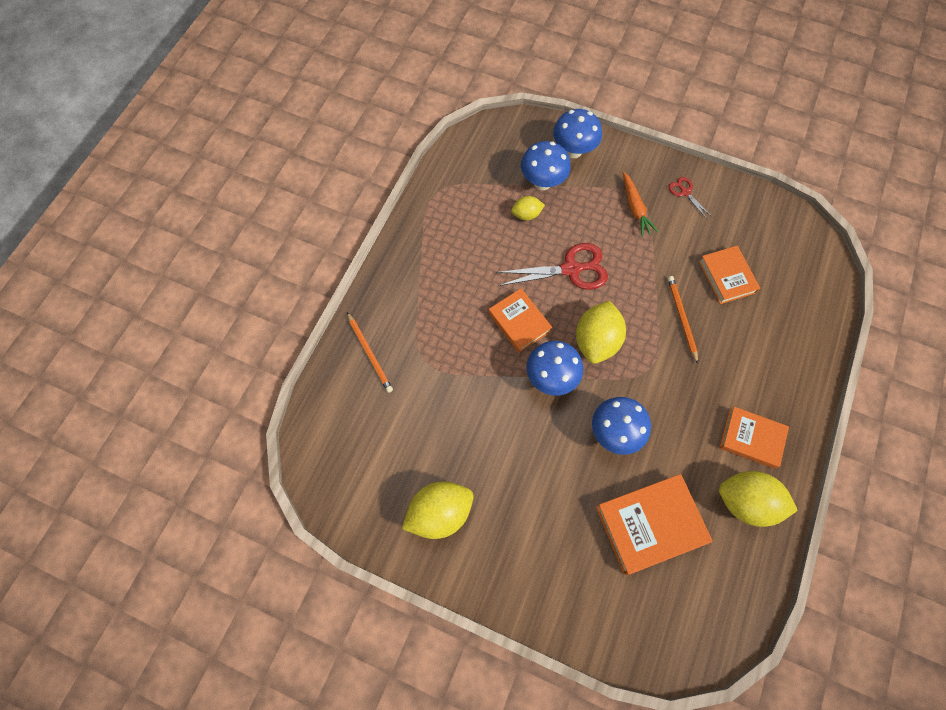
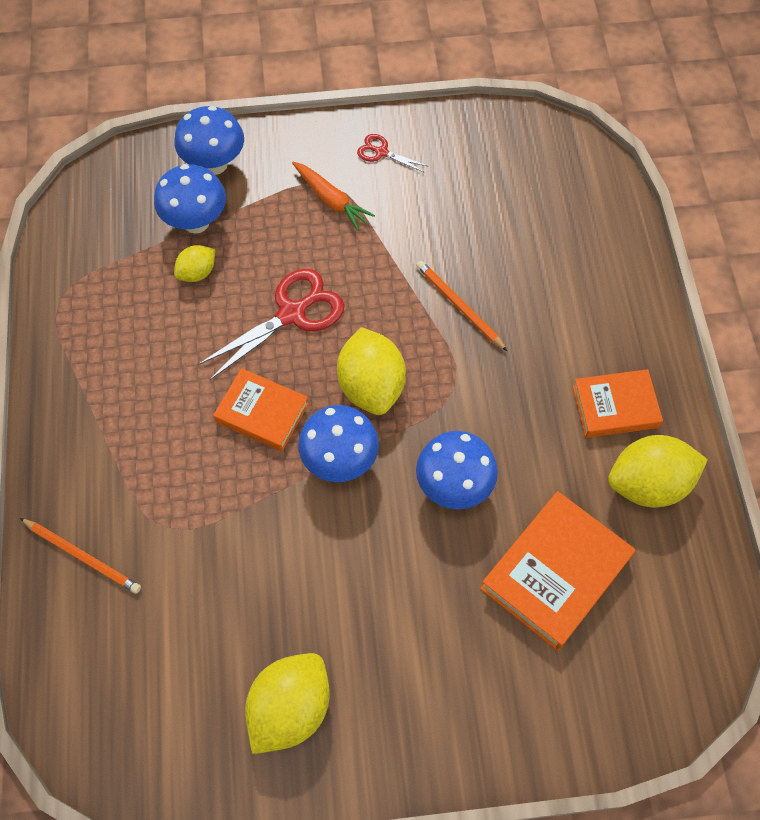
camera: 30 degrees left, 5 degrees down
(726, 277) = (485, 230): orange book -> none

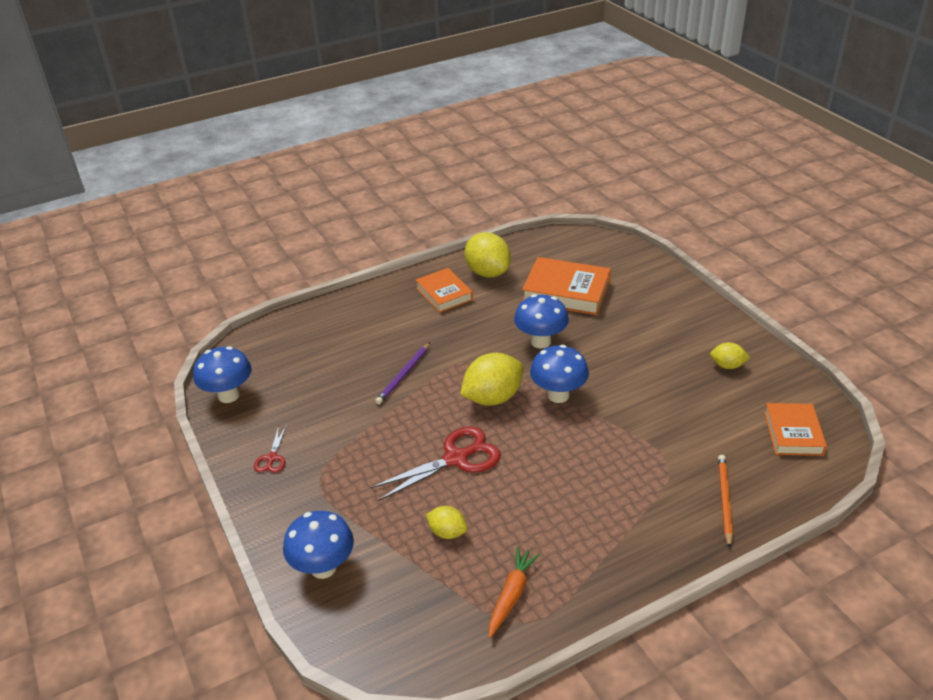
camera: 110 degrees left, 25 degrees down
(196, 222) = (395, 555): blue mushroom -> blue mushroom (228, 395)
(262, 413) = (548, 446): orange book -> orange book (793, 433)
(290, 708) = (727, 366): yellow lemon -> yellow lemon, size x0.54
(292, 314) = (456, 459): red scissors -> red scissors turned 120 degrees clockwise
(331, 200) = (334, 473): orange carrot -> orange carrot (511, 595)
(459, 306) = (404, 375): orange pencil -> purple pencil

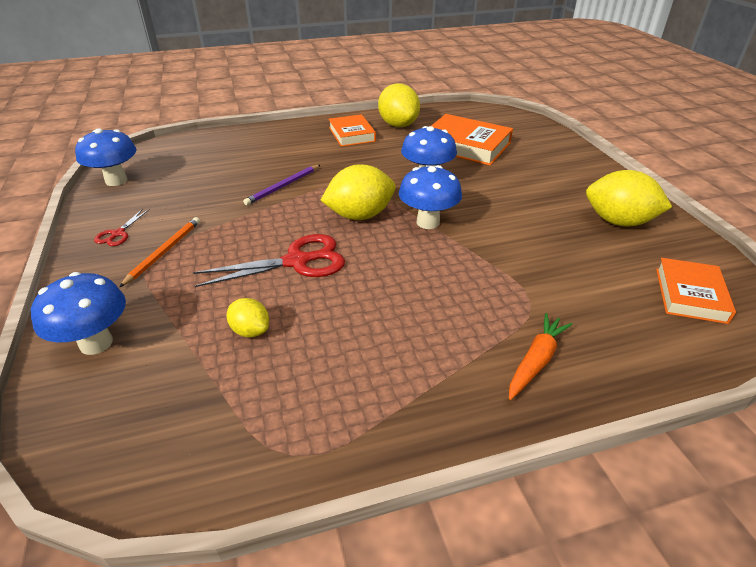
camera: 10 degrees right, 0 degrees up
(511, 595) = (290, 416): orange carrot -> orange carrot (536, 361)
(724, 500) = (593, 353): orange pencil -> orange pencil (164, 252)
(727, 366) = (618, 222): yellow lemon -> yellow lemon, size x1.86

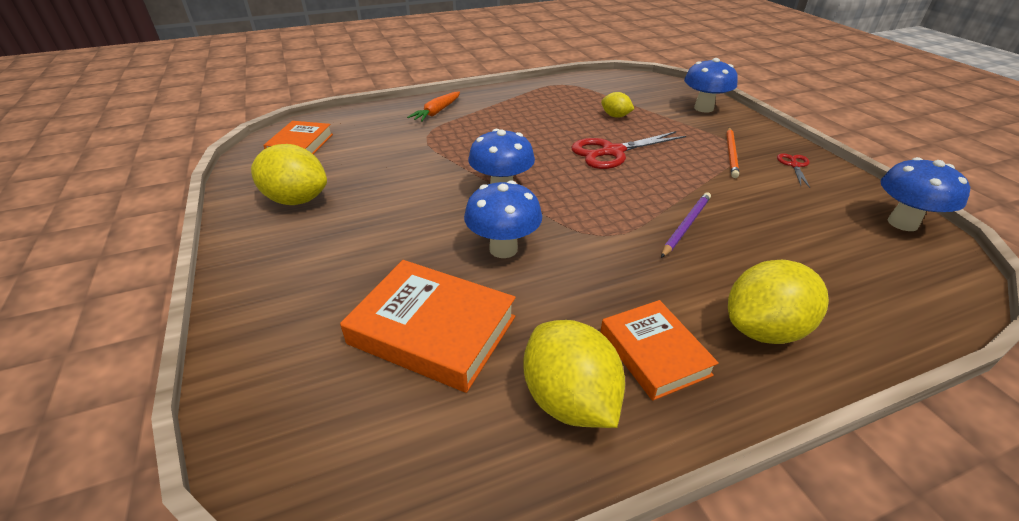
camera: 175 degrees right, 0 degrees up
(360, 215) = (575, 193): yellow lemon -> yellow lemon (764, 329)

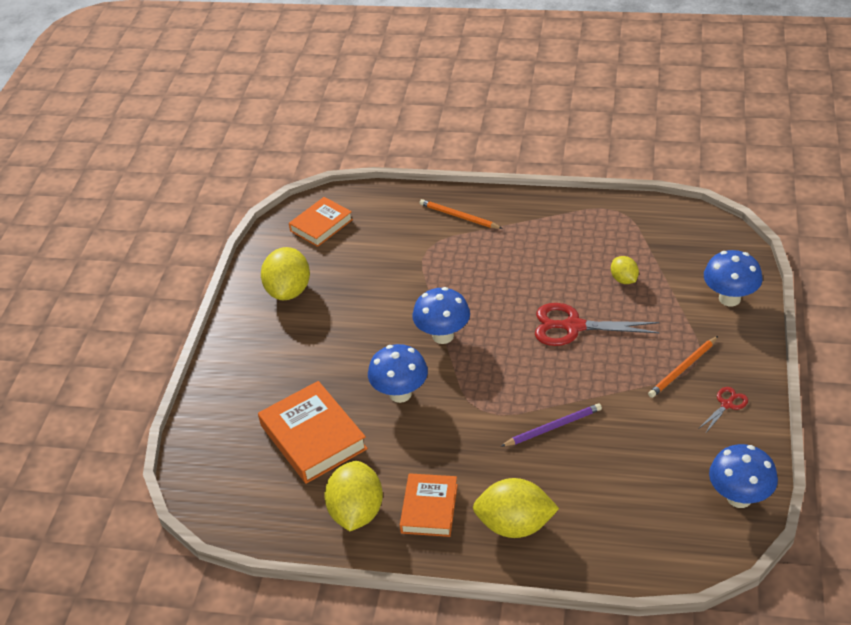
camera: 35 degrees right, 5 degrees up
(296, 200) = (289, 291): yellow lemon -> yellow lemon turned 45 degrees clockwise
(437, 112) = (459, 216): orange carrot -> orange pencil

